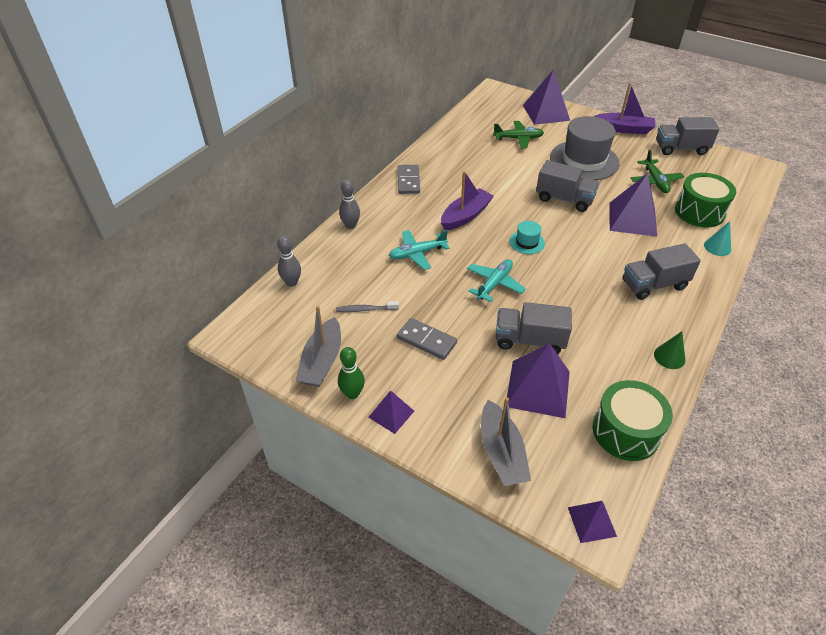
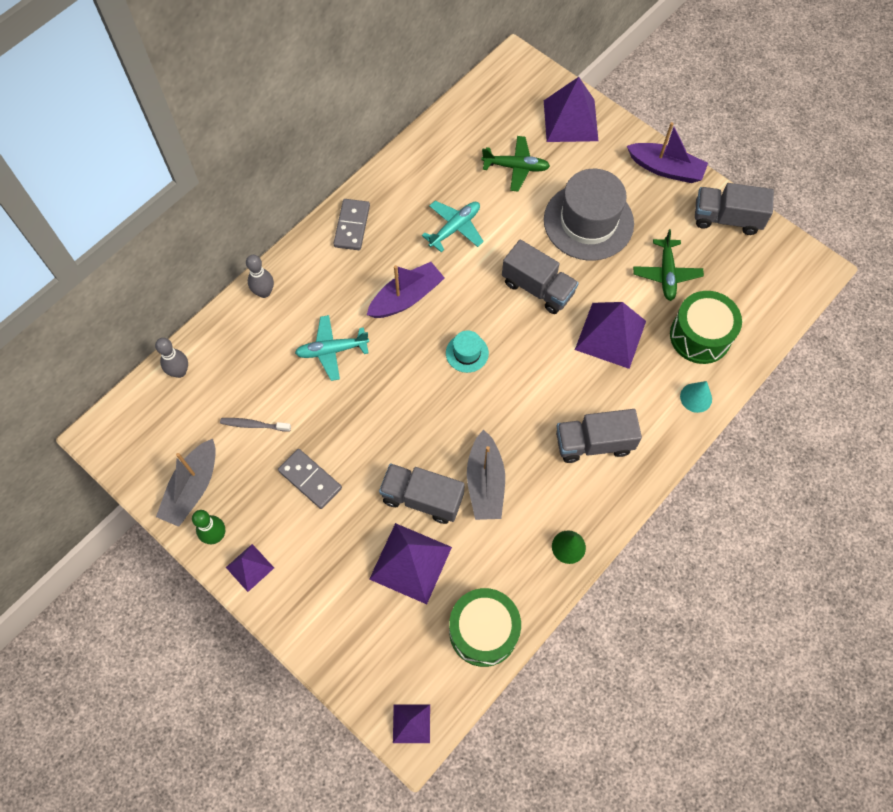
camera: 10 degrees right, 20 degrees up
(494, 284) = (408, 411): turquoise plane -> turquoise plane (455, 228)
(501, 452) = (348, 632): grey boat -> grey boat (485, 483)

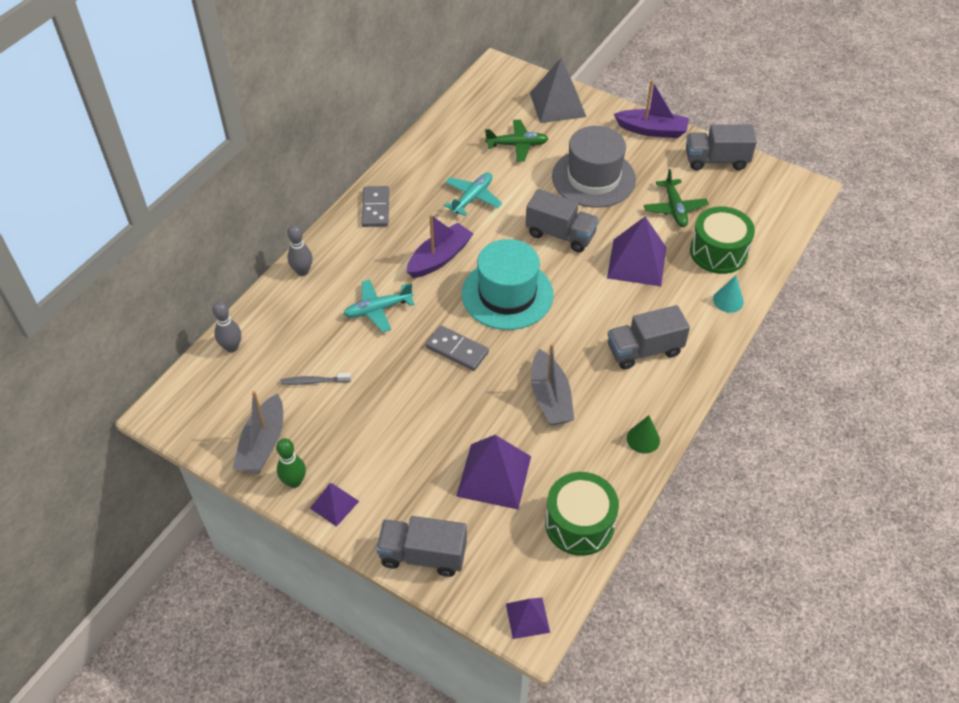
camera: 10 degrees left, 15 degrees down
(310, 479) = (379, 419): grey domino -> grey domino (457, 350)
(422, 498) = (492, 419): grey truck -> grey truck (423, 555)
(467, 353) = (507, 294): turquoise hat -> turquoise hat, size x2.23
(570, 120) = (557, 104): purple pyramid -> grey pyramid

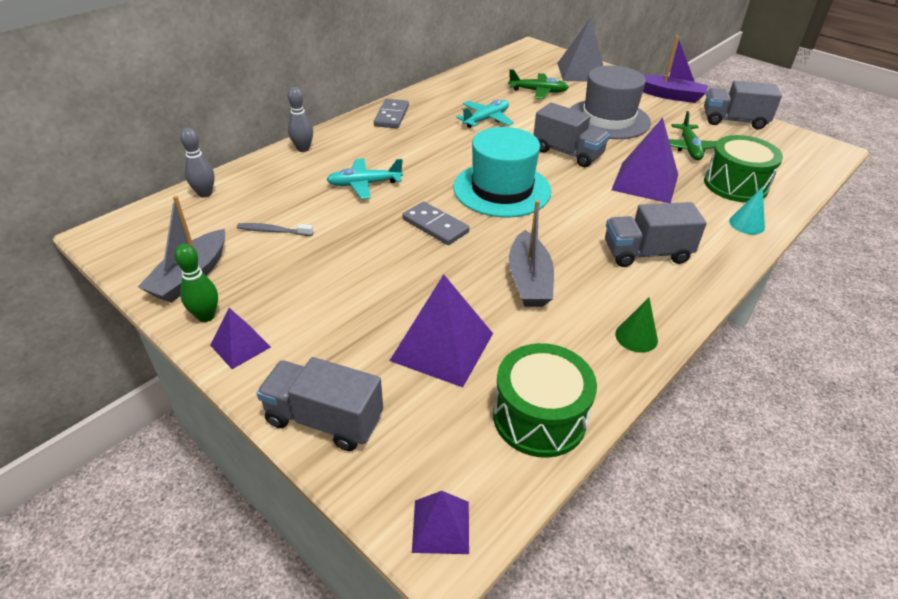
camera: 10 degrees right, 10 degrees down
(439, 258) = (440, 155): purple boat -> none

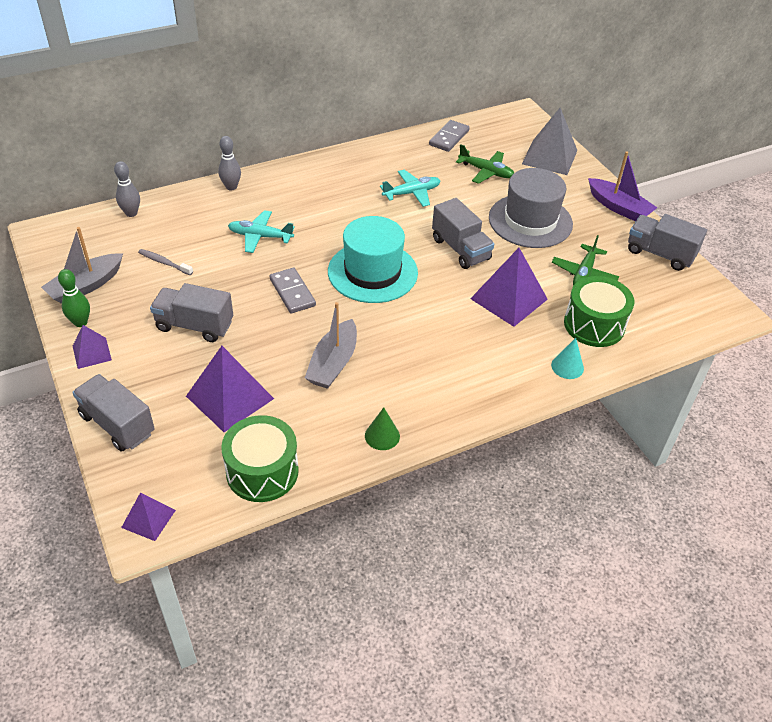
camera: 20 degrees right, 5 degrees up
(391, 116) = (328, 169): grey domino -> grey domino (449, 138)
(646, 253) = (450, 368): grey truck -> grey truck (194, 325)

